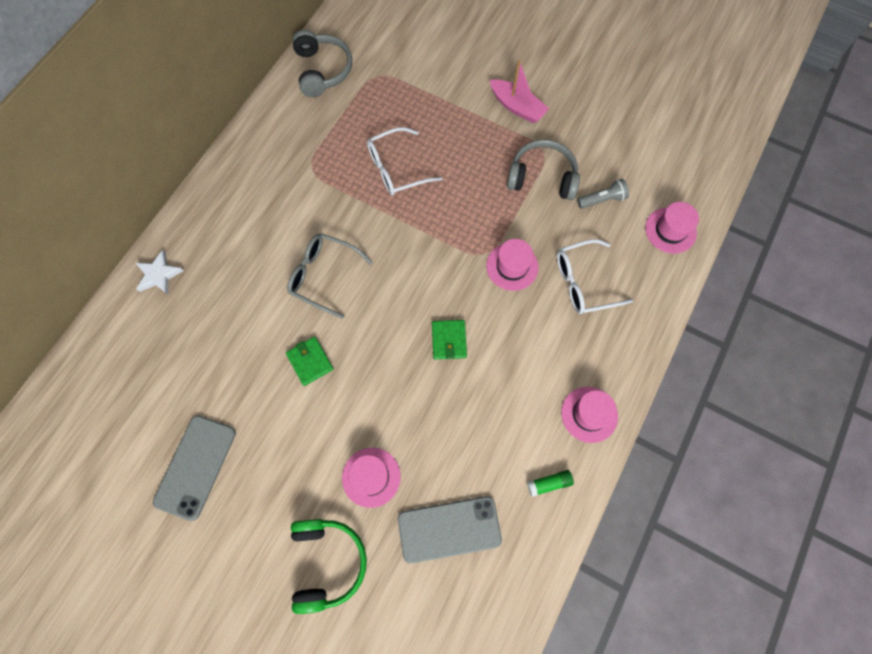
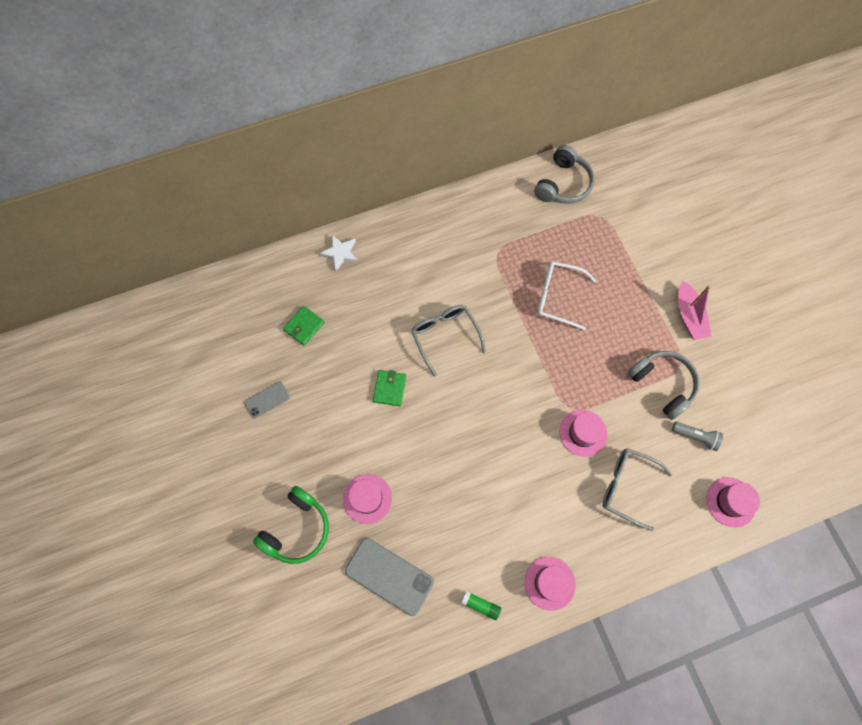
camera: 40 degrees right, 0 degrees up
(195, 467) = (267, 399): grey phone -> grey phone, size x0.55
(449, 340) = (493, 449): green wallet -> green wallet (304, 326)
(583, 282) = (627, 486): white glasses -> grey glasses

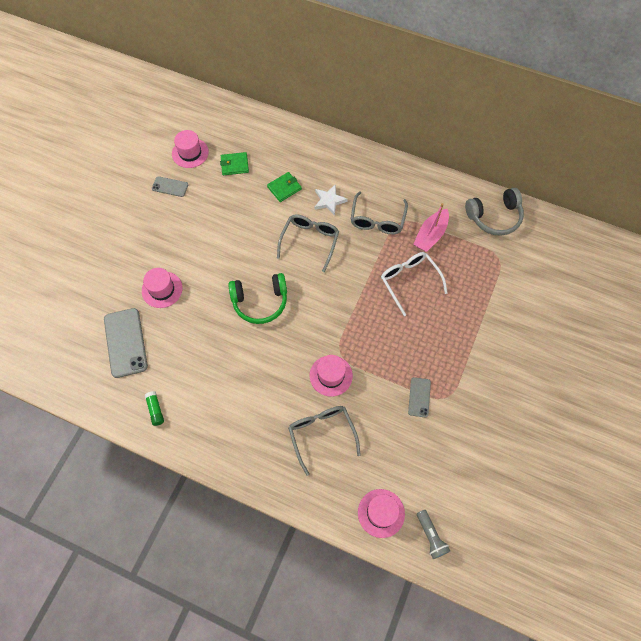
camera: 45 degrees right, 5 degrees down
(297, 529) = (108, 269): green headphones -> green headphones (260, 302)
(340, 253) = (301, 142): white star -> white star (329, 201)
(389, 388) = (243, 241): green wallet -> green wallet (284, 188)
(478, 267) = (377, 220): none -> grey glasses
(549, 583) = (208, 439): pink hat -> pink hat (190, 153)
(662, 384) = (419, 397): grey headphones -> grey phone
(688, 316) = (489, 373): pink boat -> pink boat (430, 235)
(695, 437) = (404, 450): grey flashlight -> grey flashlight (431, 536)

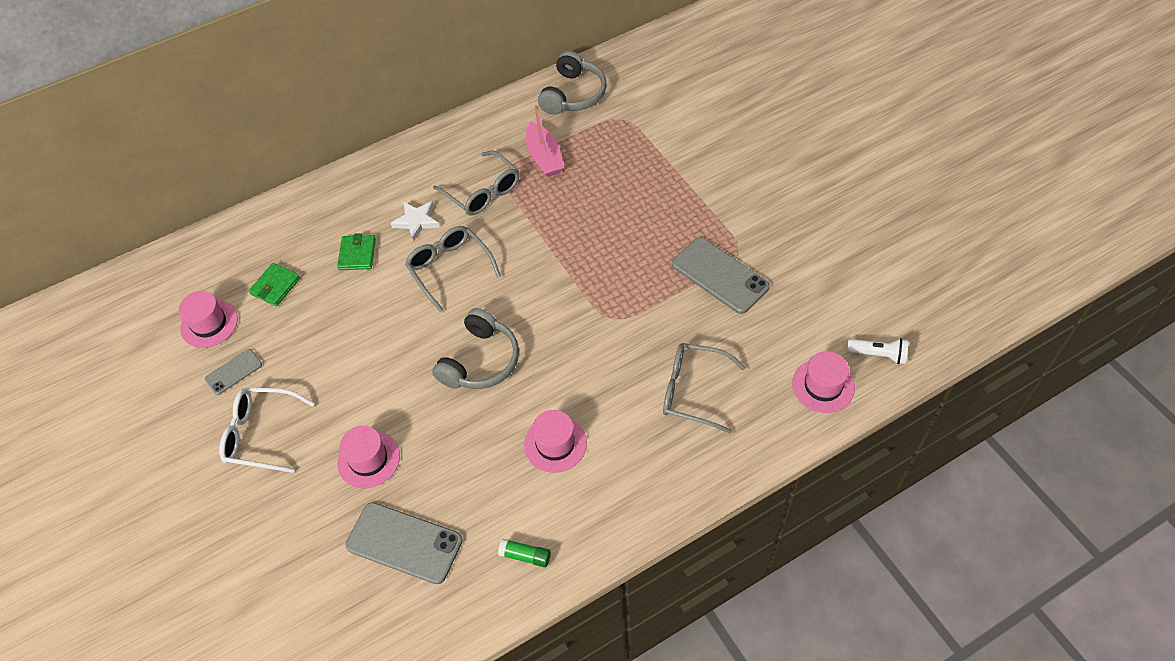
camera: 50 degrees left, 10 degrees down
(260, 302) = (480, 361): green headphones -> grey headphones
(331, 375) = (630, 342): pink hat -> pink hat (555, 444)
(409, 281) = (581, 206): white glasses -> white glasses (261, 434)
(419, 397) = (719, 275): grey phone -> grey phone, size x1.83
(431, 536) = (878, 355): grey flashlight -> white flashlight

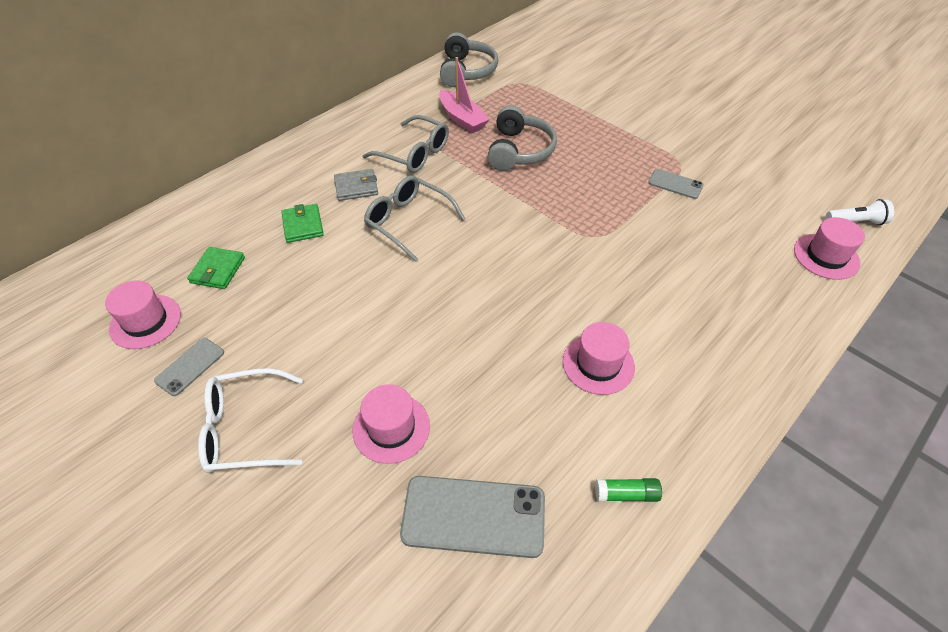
camera: 20 degrees left, 5 degrees down
(416, 221) = (356, 187): white star -> grey wallet
(480, 361) = (478, 299): grey headphones -> grey headphones (519, 151)
(693, 391) = (709, 285): grey glasses -> none
(719, 275) = (675, 184): grey phone -> grey phone, size x0.55

